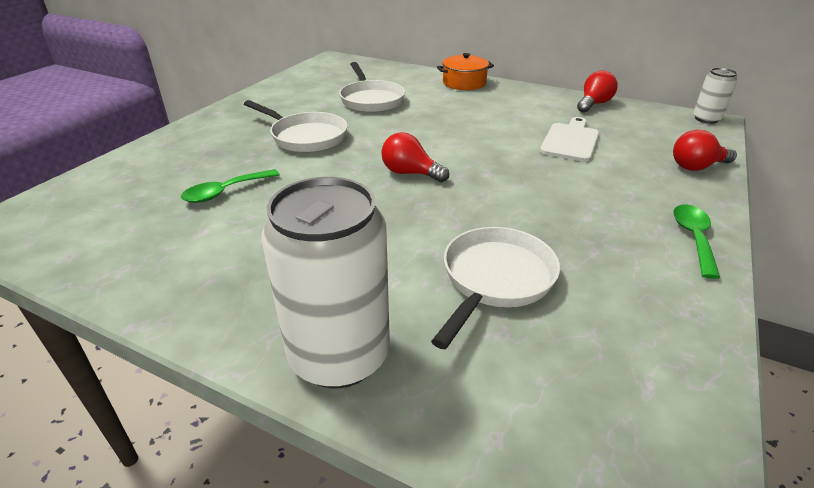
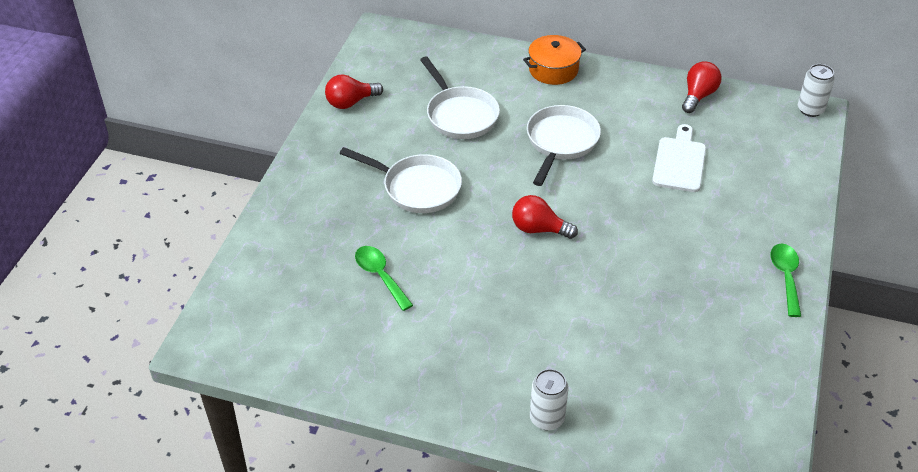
camera: 10 degrees left, 10 degrees up
(225, 192) = (380, 276): green spoon -> green spoon turned 105 degrees clockwise
(339, 356) = (547, 418): white can -> white can, size x0.51
(495, 280) = (638, 340): white pan -> white pan (561, 142)
(697, 167) = (795, 187): red light bulb -> red light bulb (351, 102)

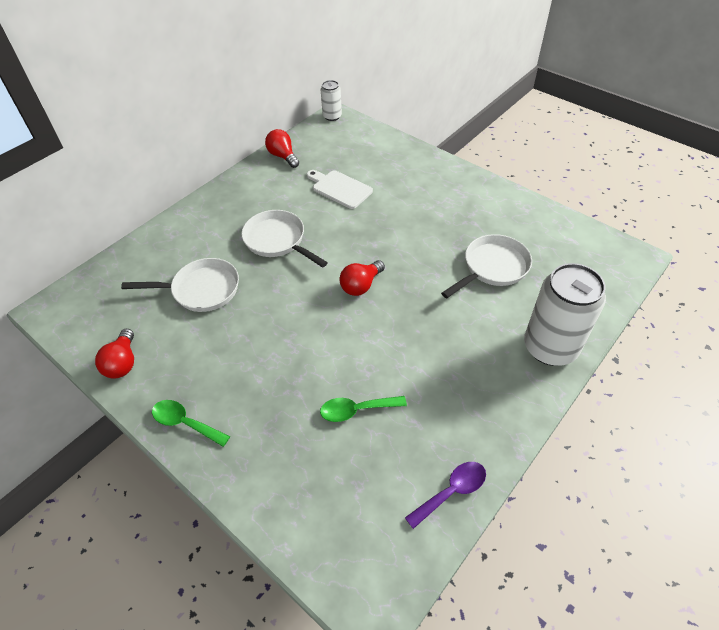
camera: 65 degrees left, 5 degrees up
(325, 372) = (452, 491): none -> purple spoon
(417, 188) = (267, 348): white pan -> white pan (493, 267)
(547, 418) = (550, 347): white can -> white can, size x1.96
(553, 69) = (195, 216): orange pot -> none
(785, 277) = (468, 182): green spoon -> green spoon (185, 423)

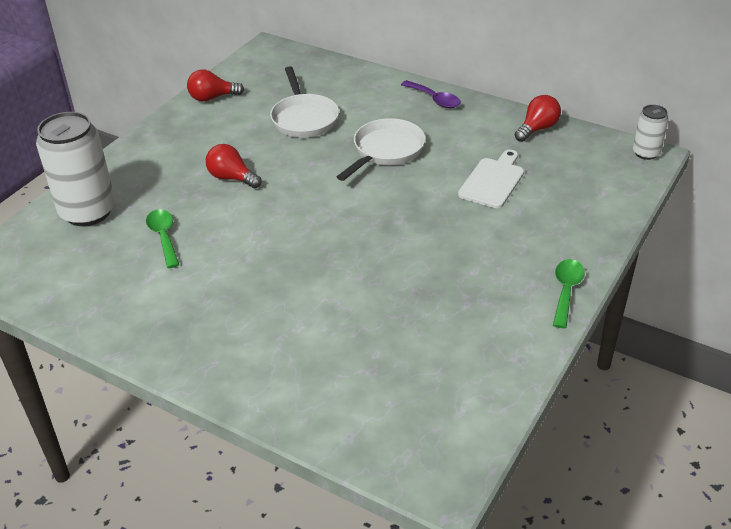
camera: 80 degrees right, 10 degrees down
(185, 423) = (151, 143): green spoon -> green spoon (566, 291)
(361, 285) = (329, 219): red light bulb -> red light bulb (232, 178)
(452, 491) = (72, 308): purple spoon -> purple spoon (434, 99)
(493, 267) = (383, 326): white pan -> none
(550, 347) = (254, 382): white can -> white can (88, 212)

